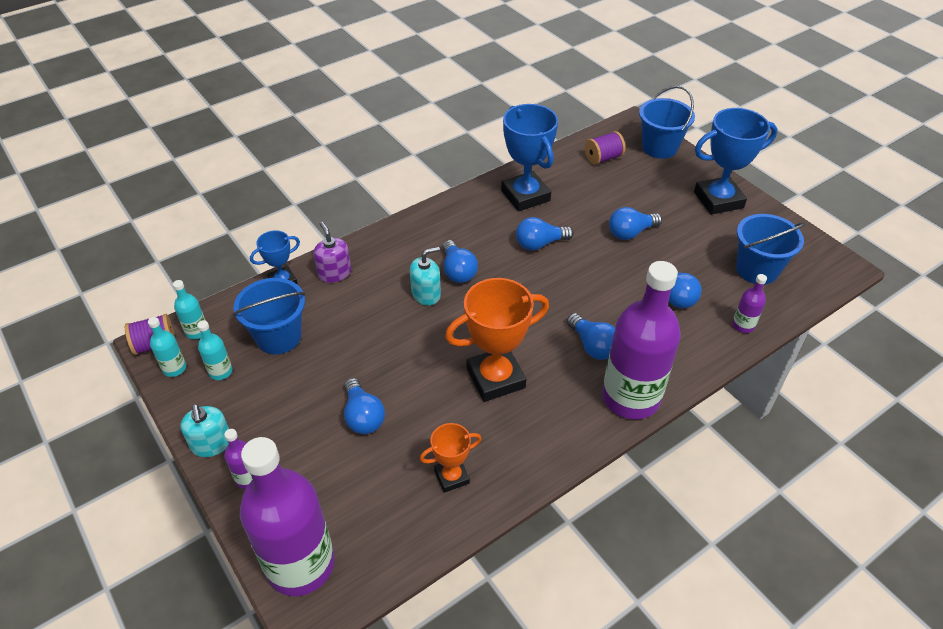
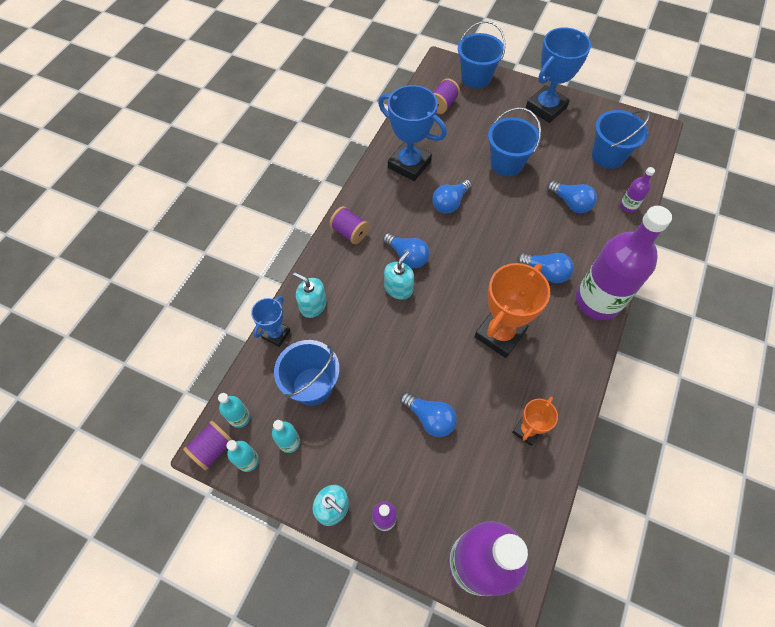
camera: 30 degrees left, 15 degrees up
(334, 273) = (313, 305): purple soap dispenser -> turquoise soap dispenser
(419, 229) = (350, 232): none -> purple spool
(630, 233) = (506, 163): blue light bulb -> blue bucket

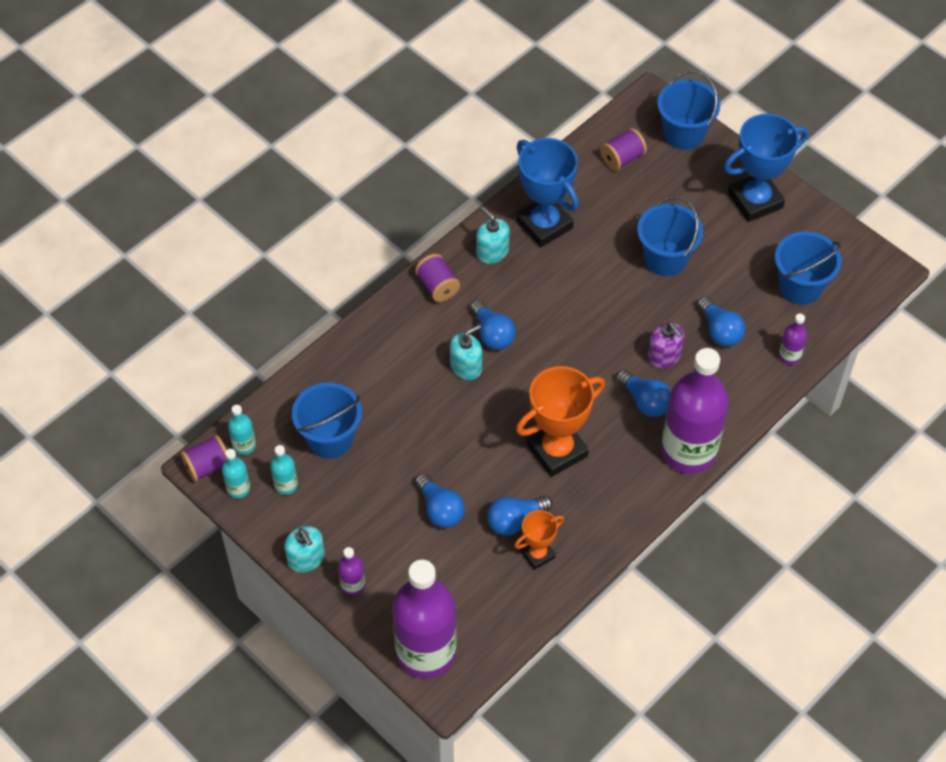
camera: 20 degrees right, 5 degrees down
(276, 334) = (312, 374): blue trophy -> none
(313, 305) = (363, 355): turquoise soap dispenser -> turquoise soap dispenser (492, 252)
(450, 203) = (571, 287): blue light bulb -> blue light bulb (515, 520)
(541, 233) = (664, 356): none -> purple soap dispenser

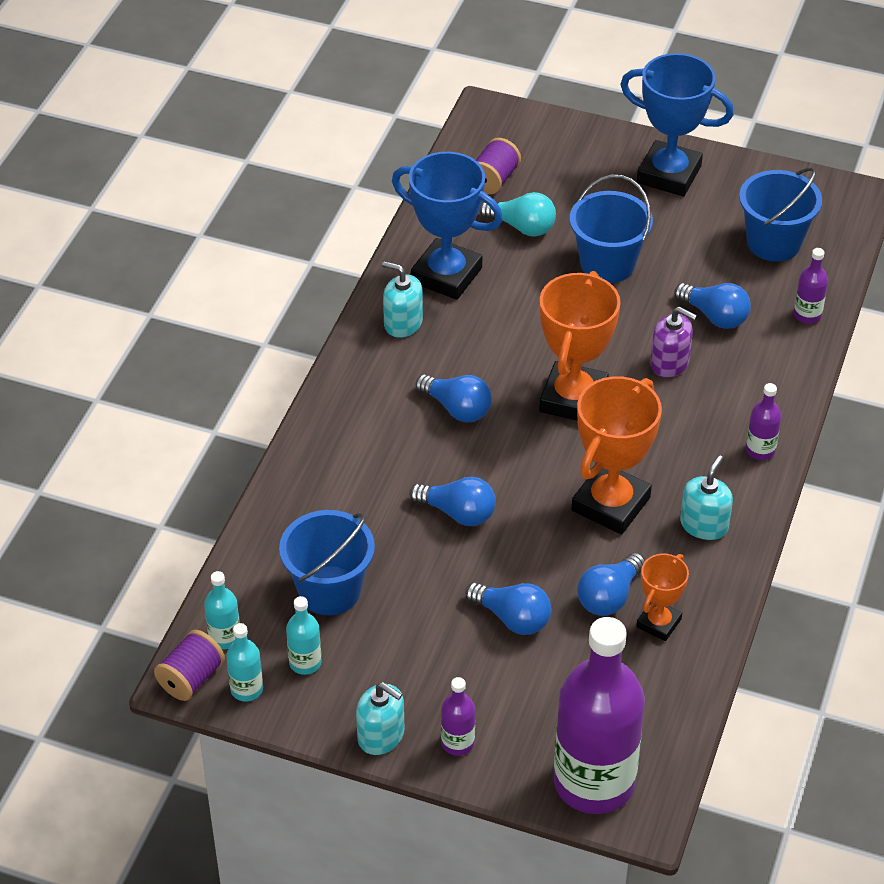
camera: 25 degrees left, 10 degrees down
(437, 286) = (360, 381): purple spool -> none
(466, 366) = (447, 454): turquoise soap dispenser -> turquoise soap dispenser (704, 525)
(578, 358) = (573, 399): none -> orange trophy
(621, 205) = (522, 227): none -> turquoise light bulb
(645, 401) = (678, 416): blue light bulb -> blue light bulb (458, 513)
(684, 134) = (547, 134): blue bucket -> none
(688, 451) = (760, 450): purple bottle -> purple bottle, size x0.42
(755, 200) = (669, 174): blue trophy -> blue trophy turned 75 degrees clockwise

